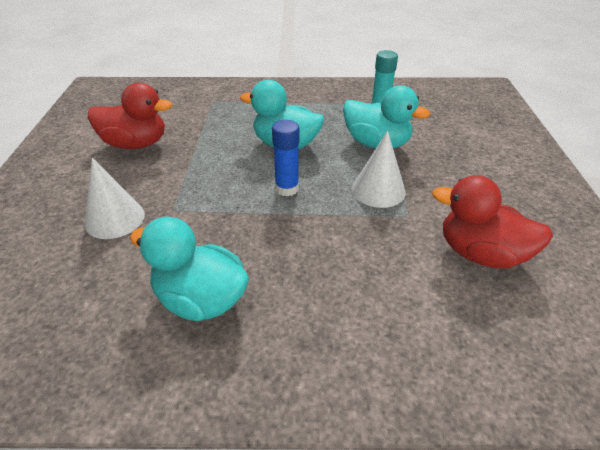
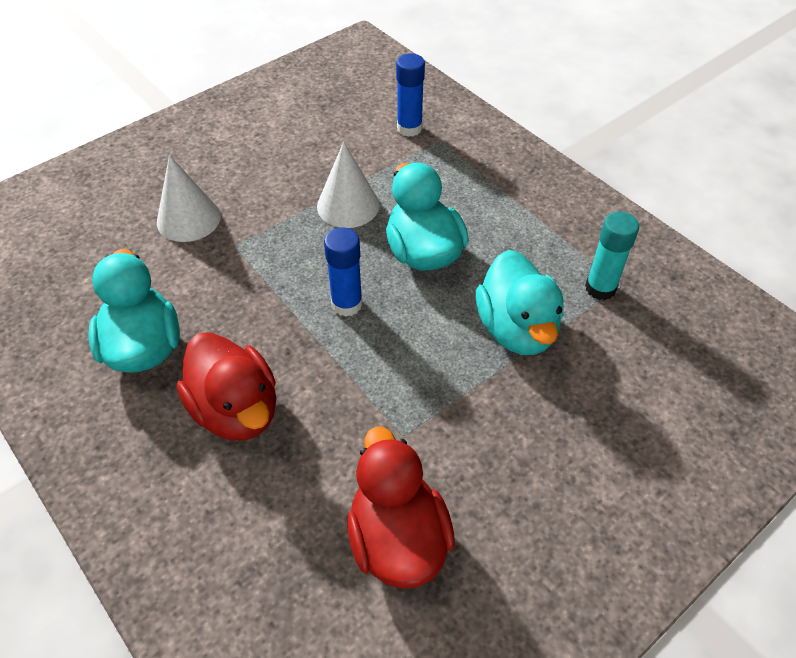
camera: 50 degrees right, 10 degrees up
(136, 144) = (302, 147): red duck -> red duck (236, 410)
(188, 104) = (409, 128): none -> blue glue stick
(378, 190) = (423, 382): white cone -> white cone (348, 205)

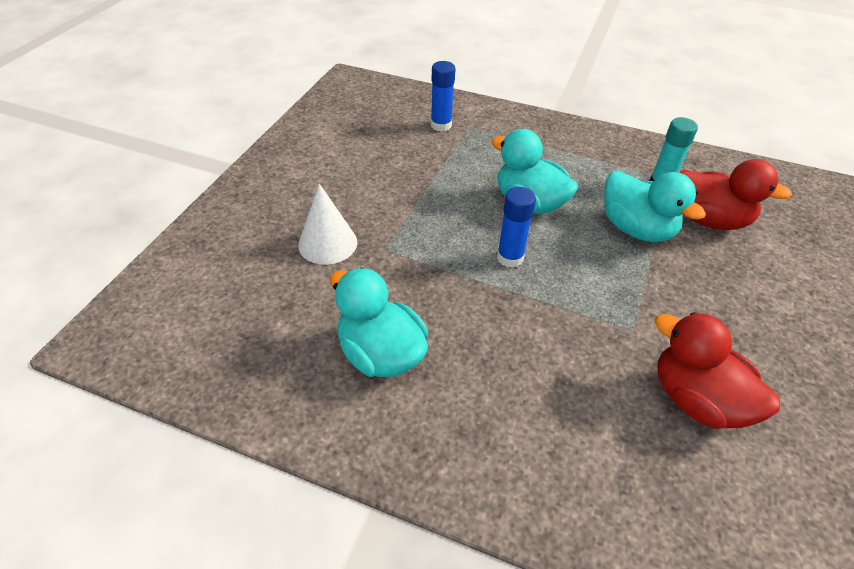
camera: 30 degrees left, 5 degrees down
(236, 410) = (500, 367): red duck -> red duck (709, 220)
(348, 205) = (446, 190): white cone -> none

